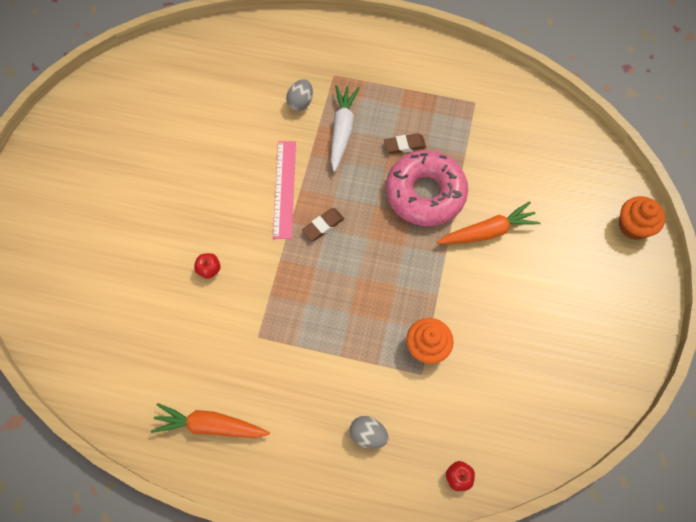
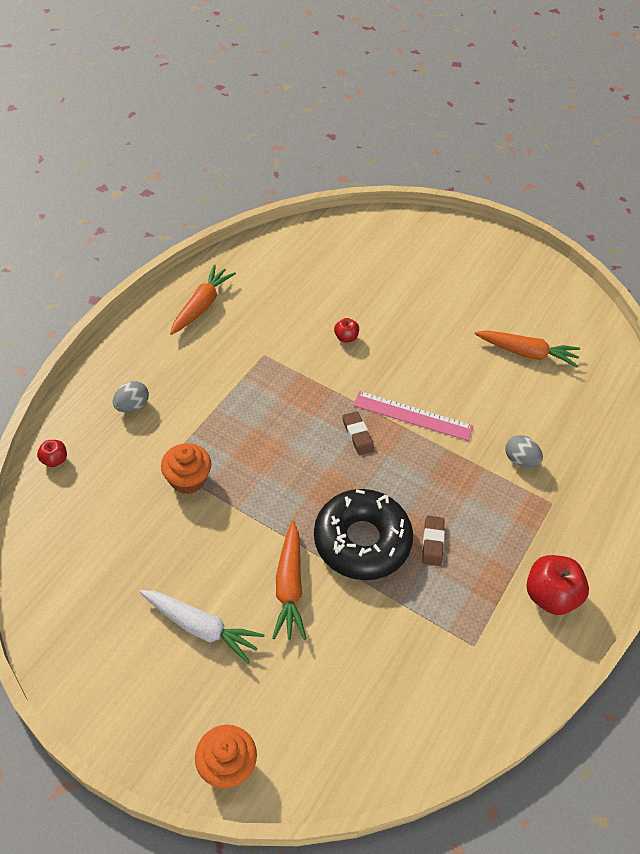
camera: 105 degrees right, 15 degrees down
(177, 117) = (526, 353): none -> orange carrot
(342, 130) = (471, 487): white carrot -> white carrot (201, 627)
(414, 64) = (550, 596): none -> red apple
(425, 193) = (362, 541): pink donut -> black donut

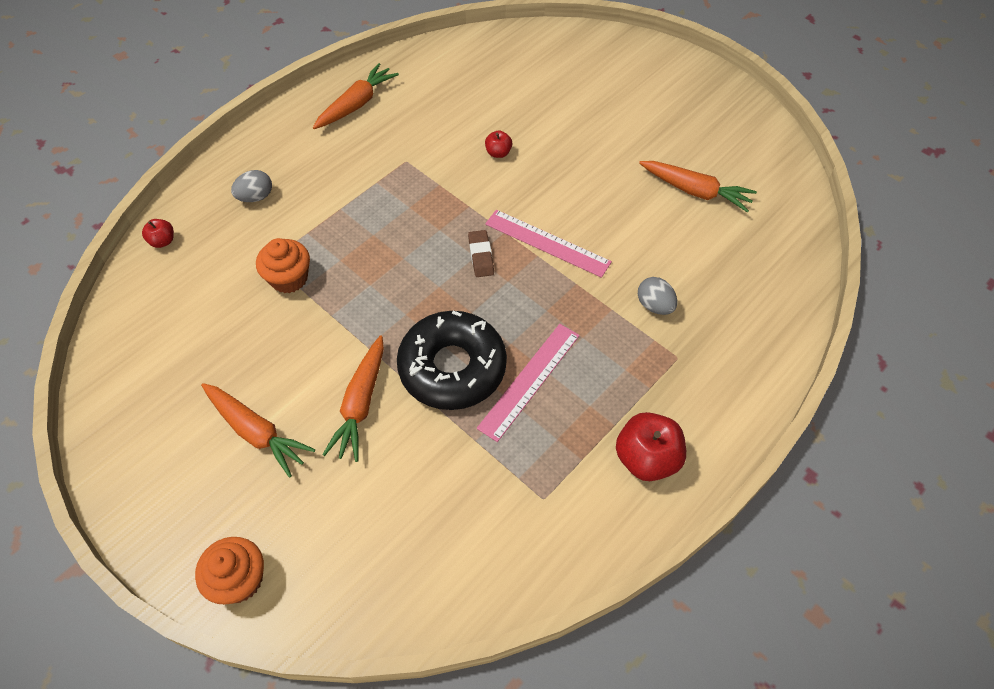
camera: 15 degrees right, 5 degrees up
(201, 627) = (256, 432): white carrot -> orange carrot
(432, 542) = (529, 380): brown eraser -> pink ruler

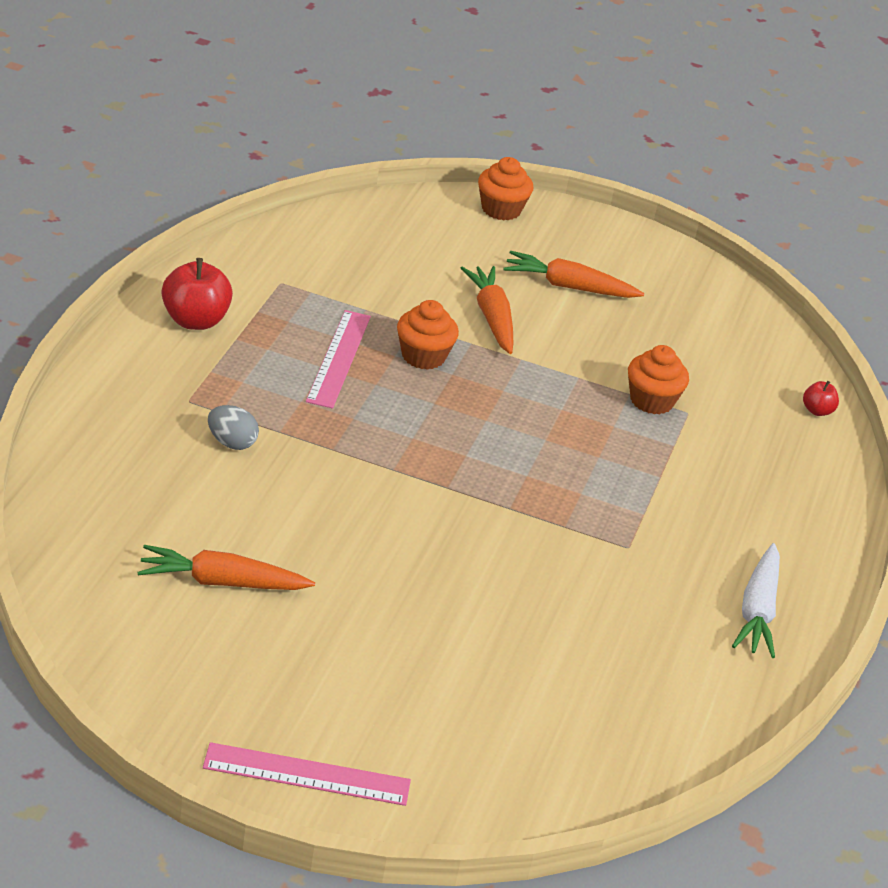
camera: 150 degrees right, 20 degrees down
(256, 197) = (767, 471): grey egg -> none
(356, 104) = (757, 611): orange carrot -> white carrot
(452, 367) = (423, 356): black donut -> orange cupcake
(481, 256) = (459, 457): brown eraser -> none
(498, 153) = (516, 581): red apple -> none
(547, 243) = (389, 484): pink ruler -> pink ruler (307, 774)

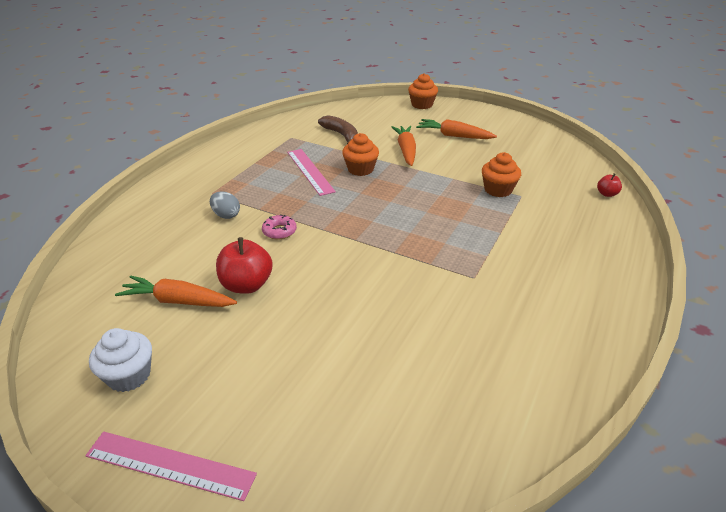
camera: 15 degrees right, 0 degrees up
(195, 320) = (235, 155): red apple -> red apple (247, 285)
(205, 680) = (129, 375): none -> white cupcake
(327, 472) = (279, 231): none -> pink donut
(339, 358) = (310, 171): pink ruler -> pink ruler turned 45 degrees counterclockwise
(370, 279) = (341, 135): none -> brown banana
(757, 611) = (570, 324): white carrot -> none

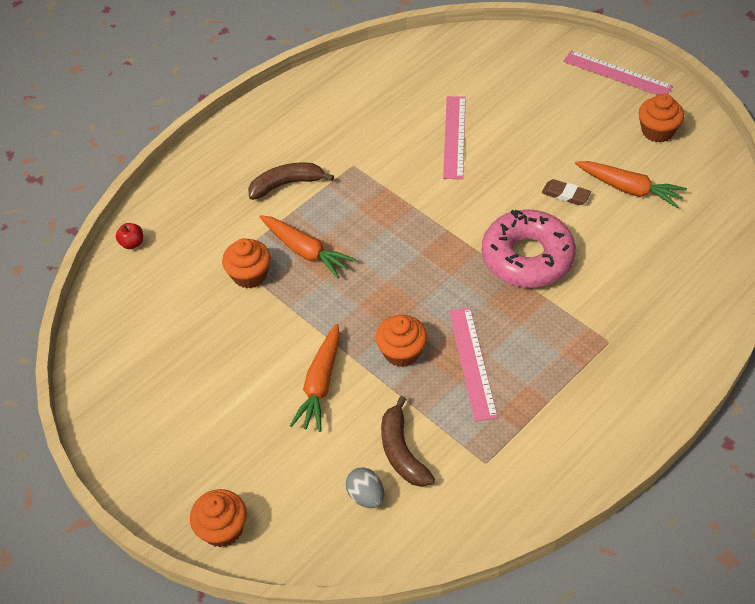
camera: 160 degrees left, 15 degrees up
(129, 375) = (657, 131): white cupcake -> orange cupcake
(226, 215) = (588, 295): grey egg -> grey egg (366, 496)
(247, 285) = (565, 195): red apple -> brown eraser
(279, 231) = (527, 257): pink donut -> pink donut, size x2.38
(381, 325) = (454, 137): none -> pink ruler
(454, 136) = (229, 408): orange carrot -> orange carrot (305, 251)
(524, 251) = (286, 184): none -> brown banana

